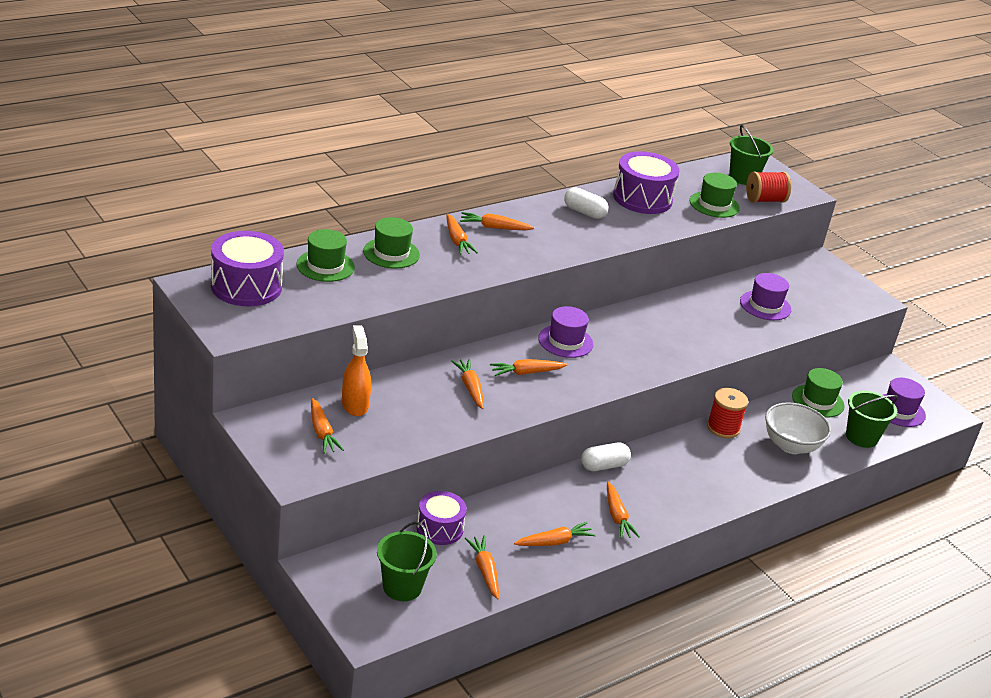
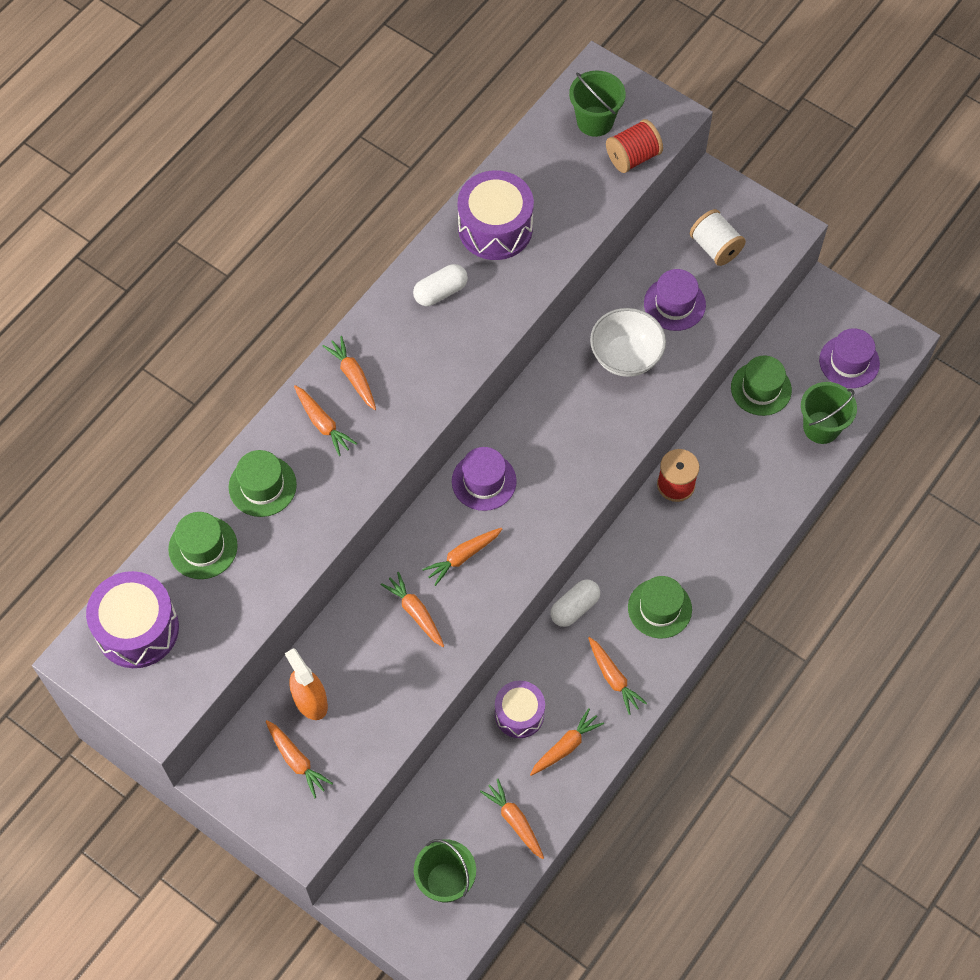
camera: 15 degrees left, 30 degrees up
(439, 528) = (448, 783): purple drum -> purple drum (519, 714)
(494, 227) = (353, 376): orange carrot -> orange carrot turned 75 degrees clockwise
(584, 212) = (440, 292): white capsule -> white capsule turned 45 degrees counterclockwise
(714, 204) = (579, 198): green hat -> green hat (659, 608)
(791, 445) = (753, 478): white bowl -> white bowl (625, 357)
(810, 290) = (715, 247): none -> white spool

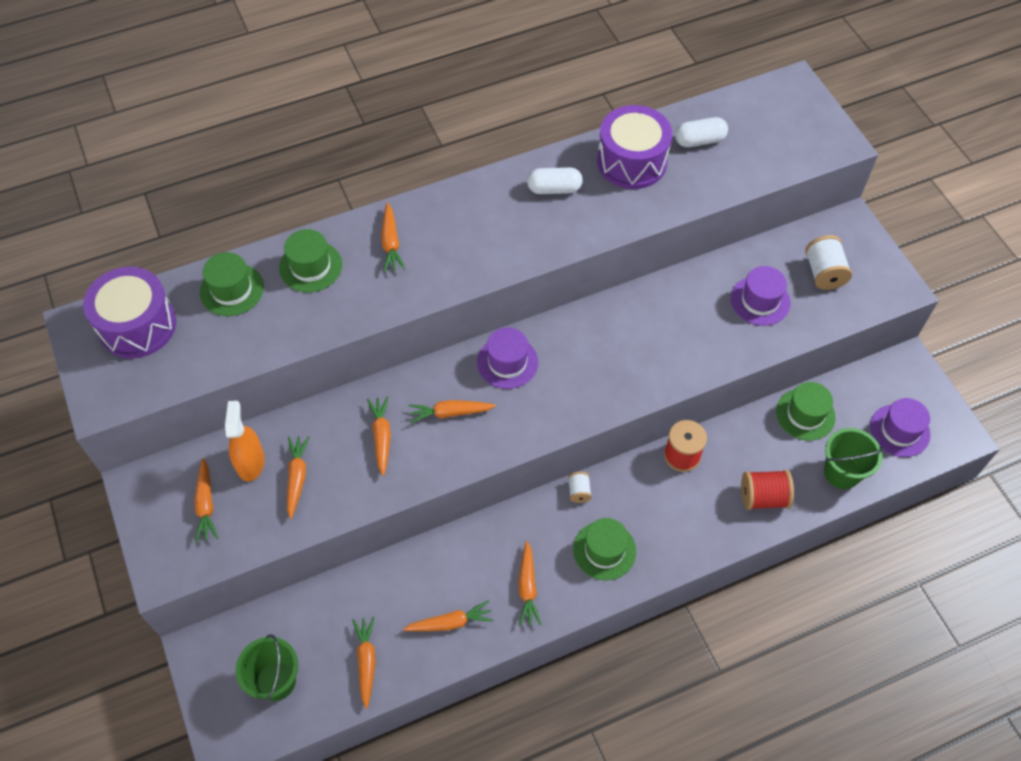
camera: 30 degrees right, 5 degrees down
(353, 376) = (440, 219): orange carrot -> orange carrot (297, 478)
(519, 714) = (429, 574): purple drum -> none
(574, 608) = (532, 511): white capsule -> white capsule (699, 140)
(595, 121) = (769, 119): green bucket -> none
(605, 567) = (579, 491): none -> white spool
(625, 357) = (691, 322): white bowl -> none
(633, 157) = (785, 159): red spool -> red spool (763, 497)

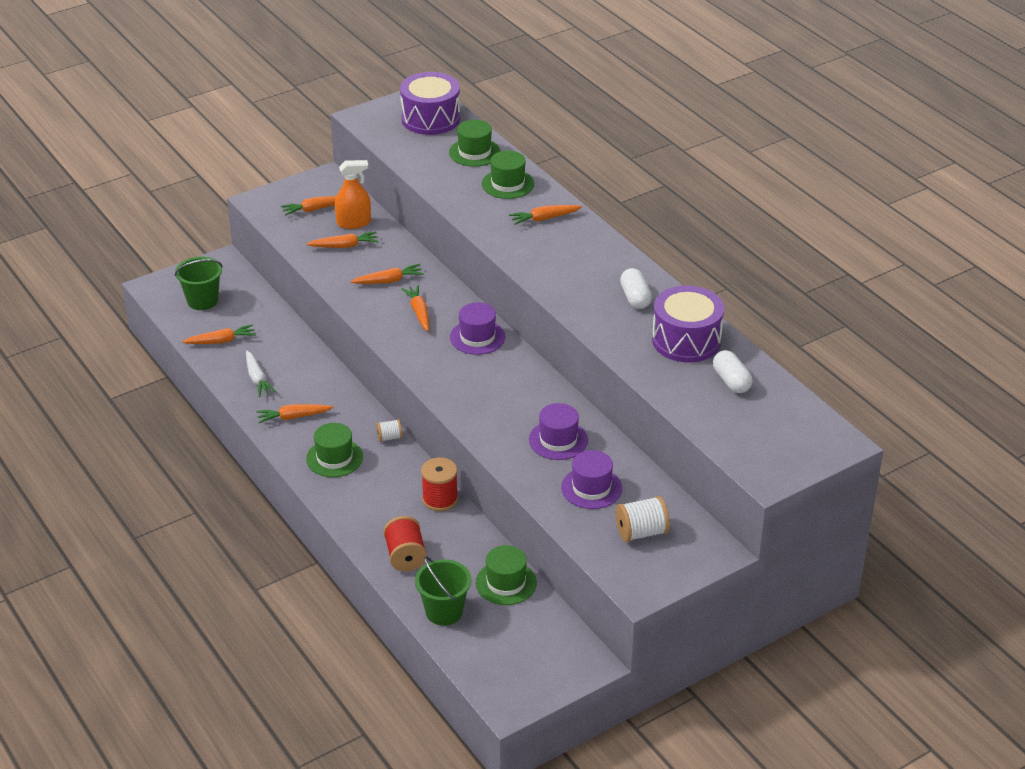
camera: 80 degrees right, 20 degrees down
(450, 623) = (257, 379): orange carrot -> white carrot
(899, 430) = (503, 655): purple hat -> purple hat (558, 440)

